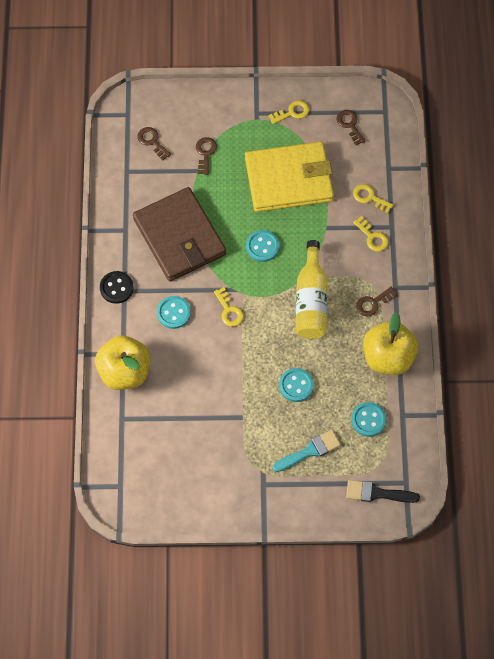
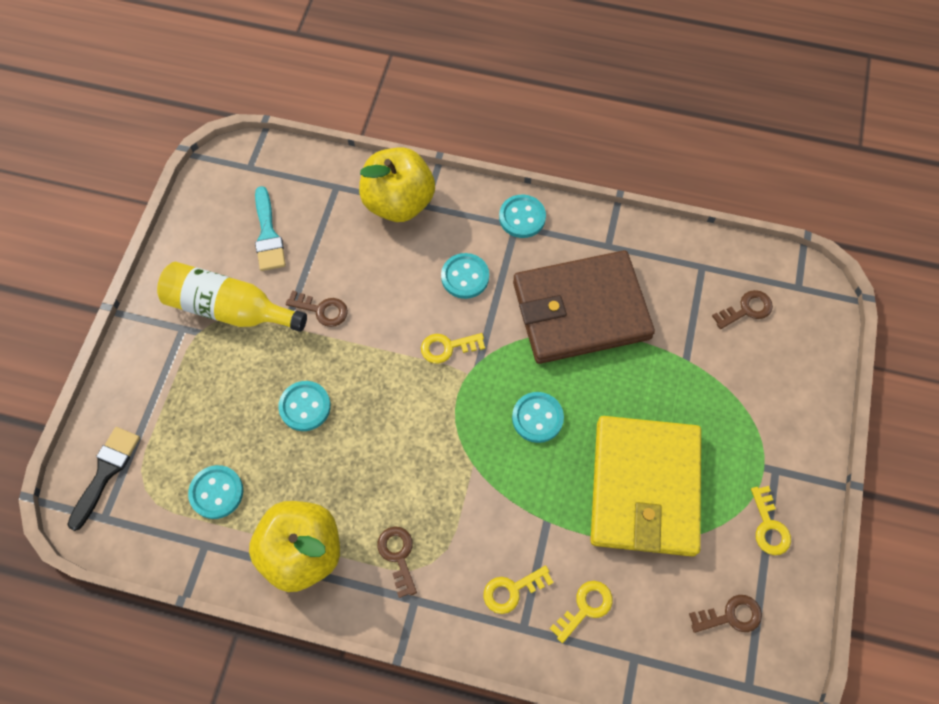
camera: 105 degrees right, 0 degrees up
(116, 288) = (522, 217): black button -> turquoise button
(205, 153) = (713, 377): brown key -> brown key (322, 310)
(310, 451) = (203, 399): turquoise brush -> turquoise brush (268, 235)
(311, 300) = (430, 464): yellow bottle -> yellow bottle (230, 309)

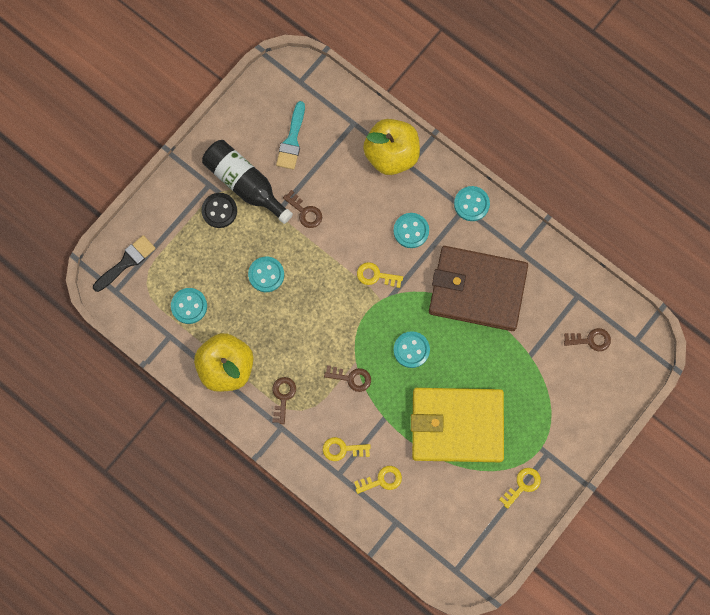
camera: 25 degrees right, 10 degrees up
(209, 354) = (219, 211): none -> black button
(230, 309) = (245, 184): yellow bottle -> black bottle
(644, 487) = (457, 426): yellow wallet -> yellow wallet turned 60 degrees clockwise
(730, 616) = (467, 526): brown key -> brown key (351, 378)
(769, 526) = (522, 485): yellow key -> yellow key turned 150 degrees counterclockwise

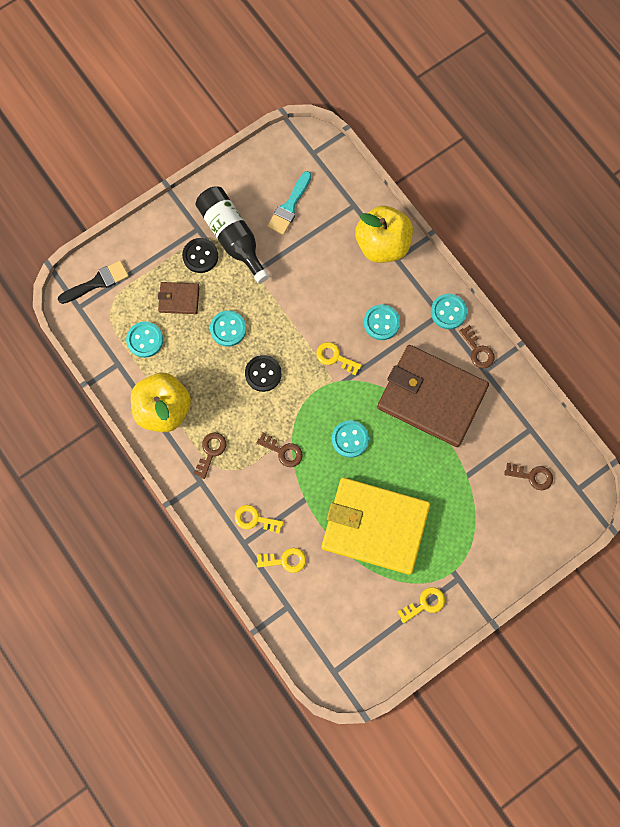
camera: 15 degrees right, 0 degrees up
(210, 258) = (179, 299): none -> brown wallet
(305, 212) = (283, 278): brown key -> brown key (478, 350)
(312, 309) = (263, 374): none -> black button

